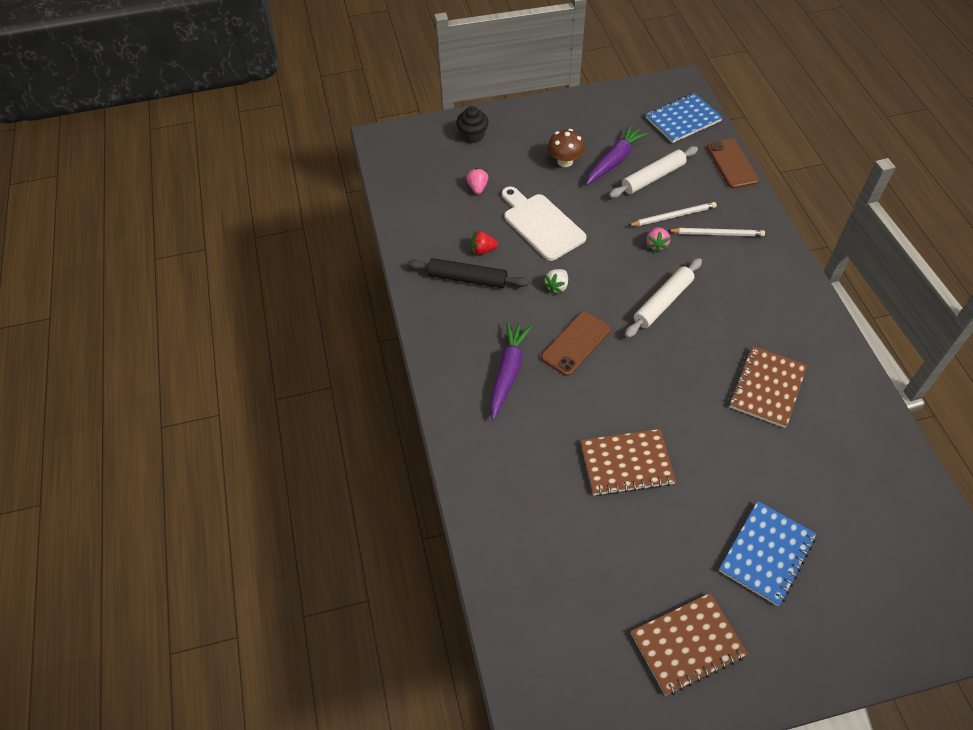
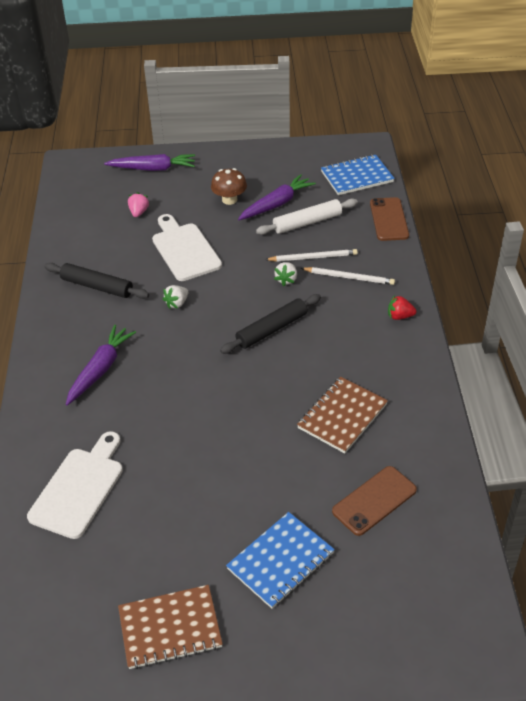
camera: 10 degrees right, 10 degrees down
(473, 135) = (153, 169): black cupcake -> purple carrot
(483, 250) = (121, 264): red strawberry -> red strawberry (399, 316)
(538, 508) = (79, 488): none -> white cutting board
(576, 343) = (174, 353): brown phone -> brown phone (374, 500)
(626, 463) = (178, 462): brown notebook -> none
(656, 245) = (286, 280): pink strawberry -> white strawberry
(662, 302) = (271, 329): white rolling pin -> black rolling pin

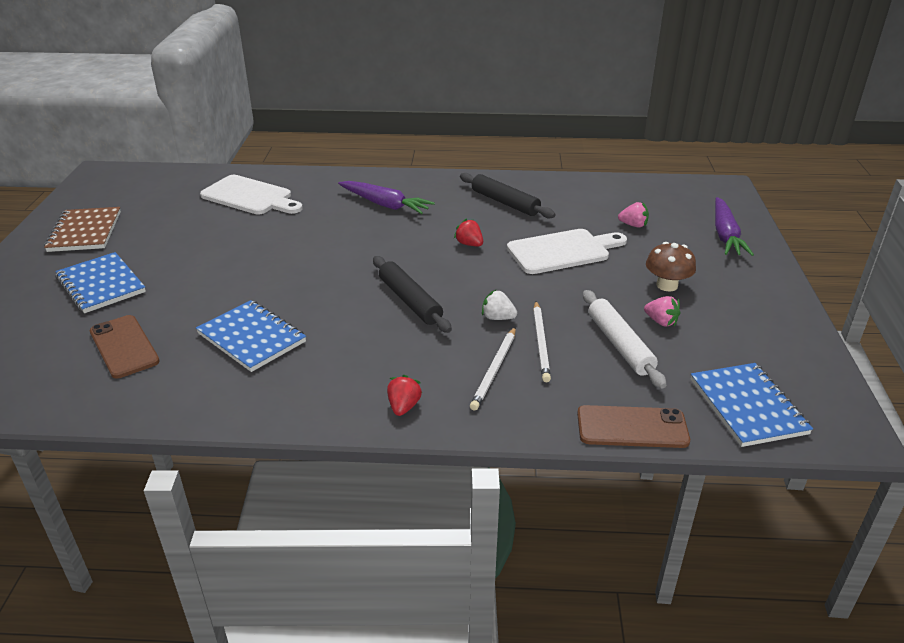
camera: 95 degrees right, 10 degrees down
(97, 286) = (505, 202): black rolling pin -> black rolling pin turned 75 degrees counterclockwise
(177, 303) = (469, 244): white strawberry -> red strawberry
(276, 204) = (661, 322): purple carrot -> pink strawberry
(342, 416) = (251, 338): brown notebook -> blue notebook

